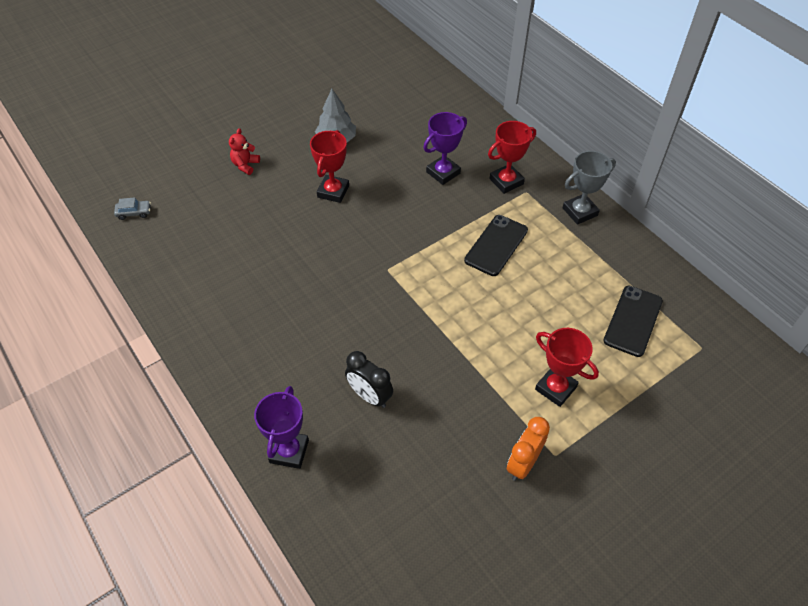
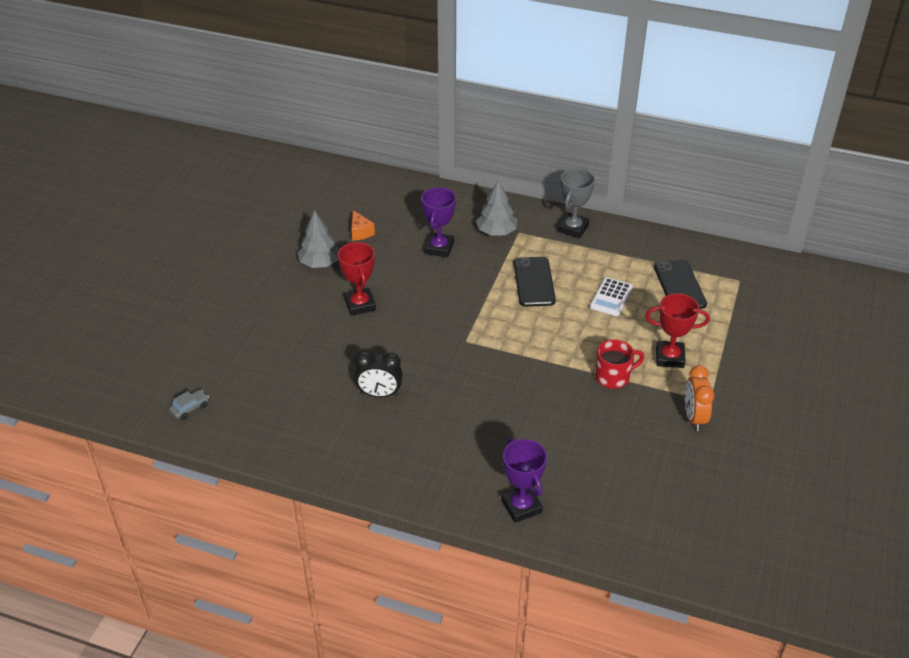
camera: 35 degrees left, 10 degrees down
(245, 165) = (256, 320): red teddy bear -> none
(370, 396) = (543, 435): black clock -> black clock (379, 394)
(392, 128) = (360, 232): none -> orange cheese
(484, 376) = (613, 377): none -> red mug
(506, 181) = (496, 231): red trophy -> grey tree
(554, 297) = (611, 297): none -> white calculator

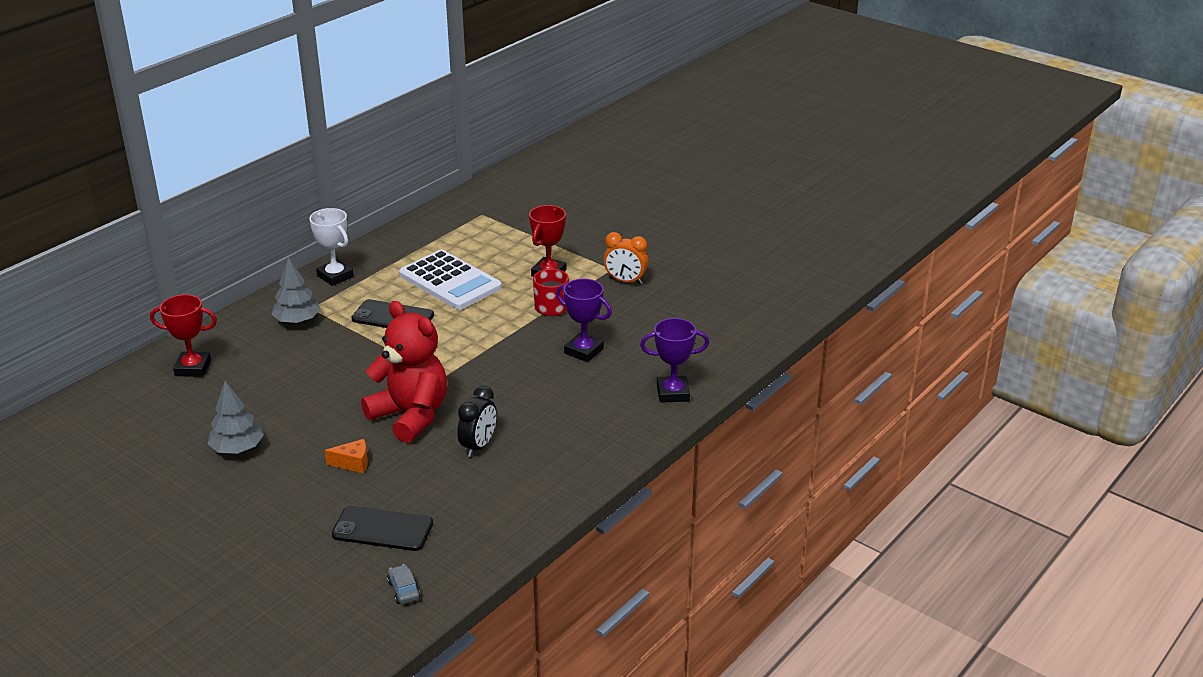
camera: 70 degrees left, 10 degrees down
(360, 232) = (211, 409): orange cheese -> orange cheese (353, 463)
(360, 304) = (333, 433): red trophy -> red trophy (193, 368)
(401, 340) = (410, 416): none -> red teddy bear
(439, 248) = (289, 362): purple trophy -> purple trophy (584, 351)
(573, 228) = (335, 276): grey trophy -> white trophy
(611, 297) = (450, 281): white calculator -> white calculator, size x1.90
(679, 286) = (464, 243): black phone -> black phone (382, 529)

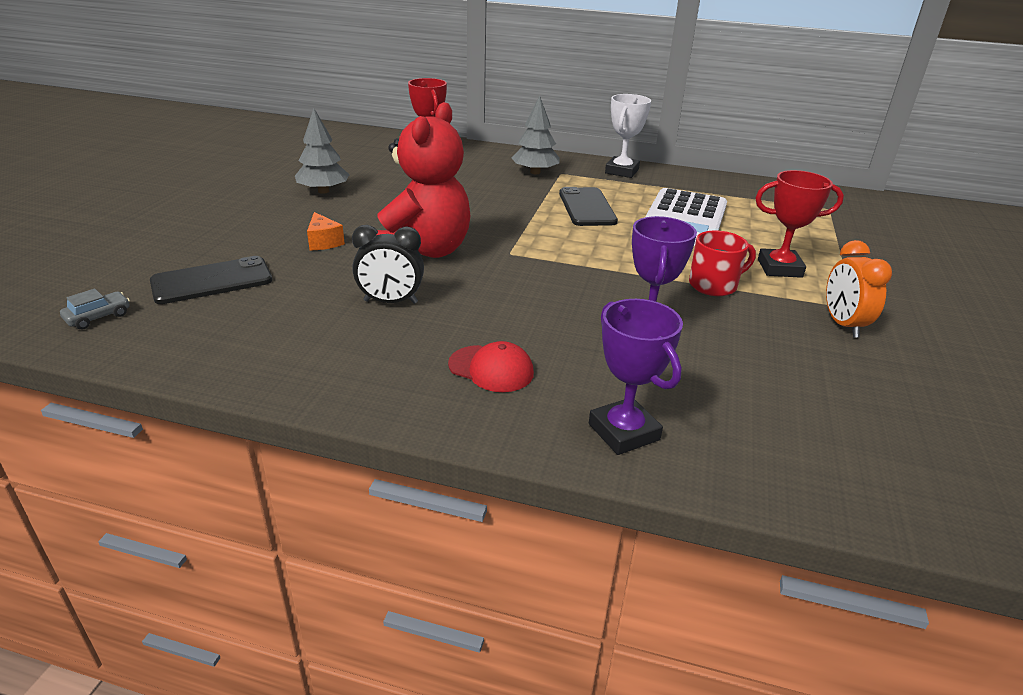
camera: 65 degrees right, 0 degrees up
(382, 529) = (212, 281): black phone -> black phone turned 75 degrees clockwise
(588, 422) = (491, 369): none -> red cap

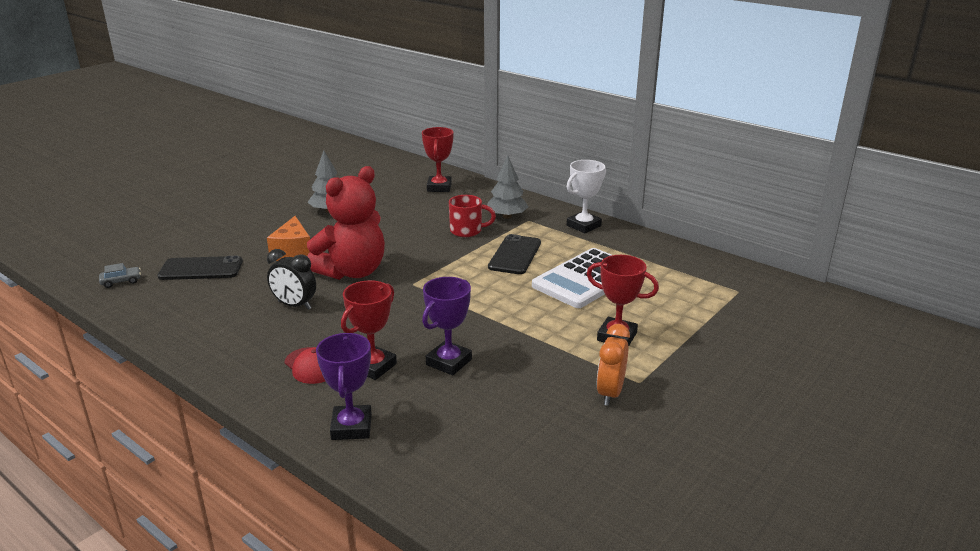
camera: 25 degrees right, 5 degrees down
(324, 242) = (293, 252): orange cheese -> orange cheese, size x1.58
(567, 353) = (373, 366): none -> red trophy
(714, 285) = (542, 340): red mug -> red mug (467, 231)

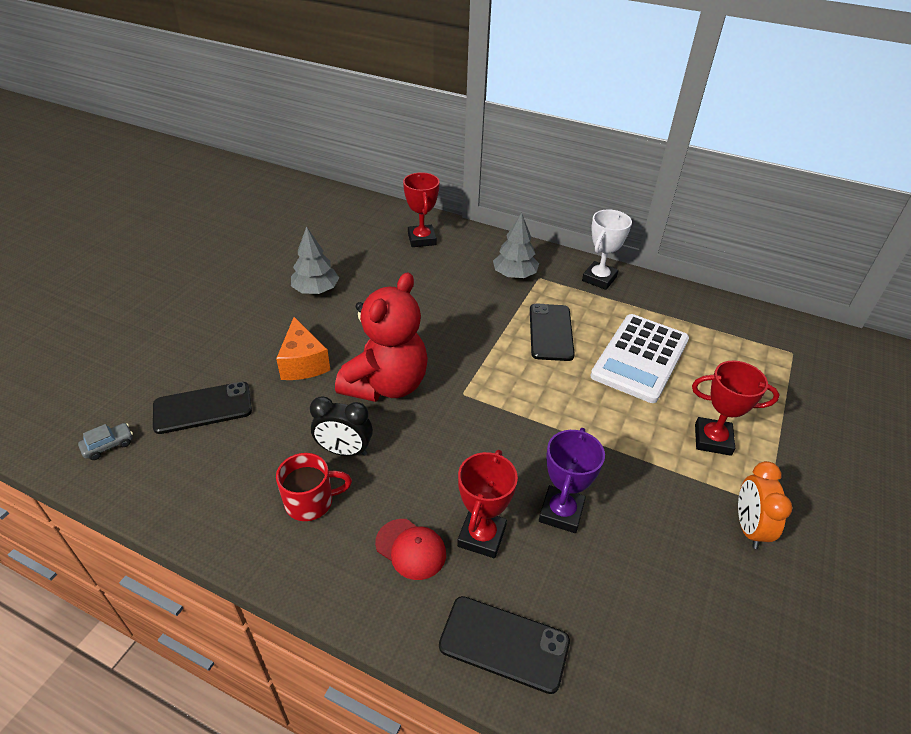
camera: 15 degrees left, 15 degrees up
(351, 427) = (504, 643): purple trophy -> black phone
(467, 231) = (483, 302): red mug -> red mug (311, 502)

